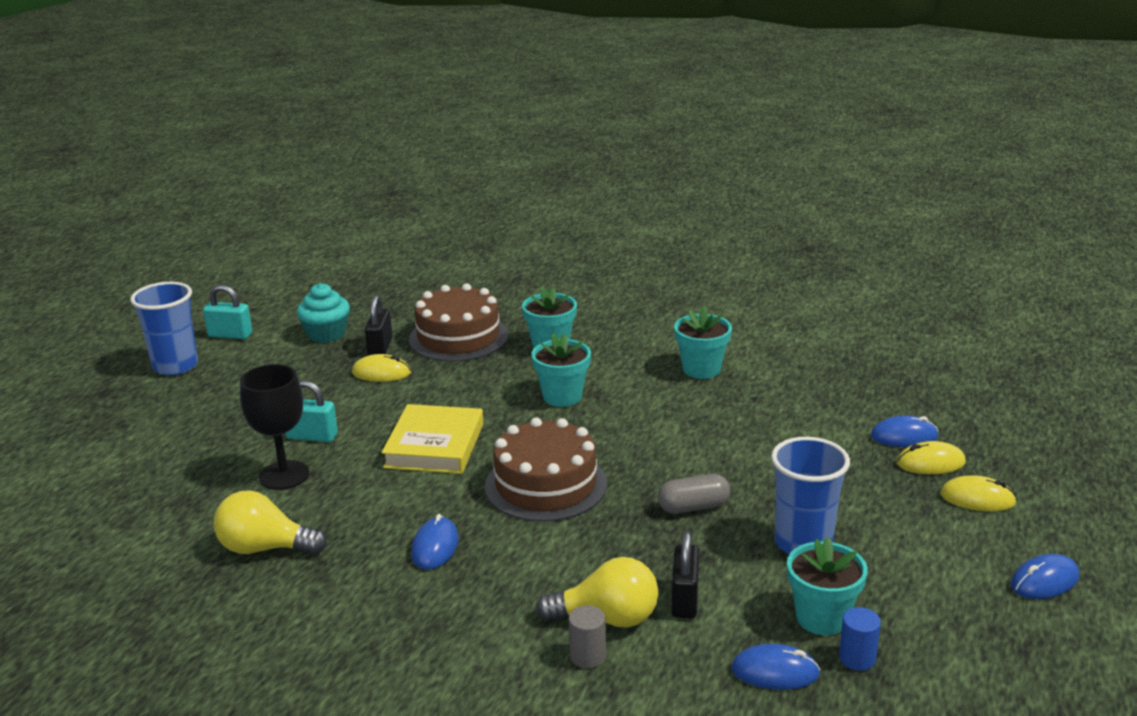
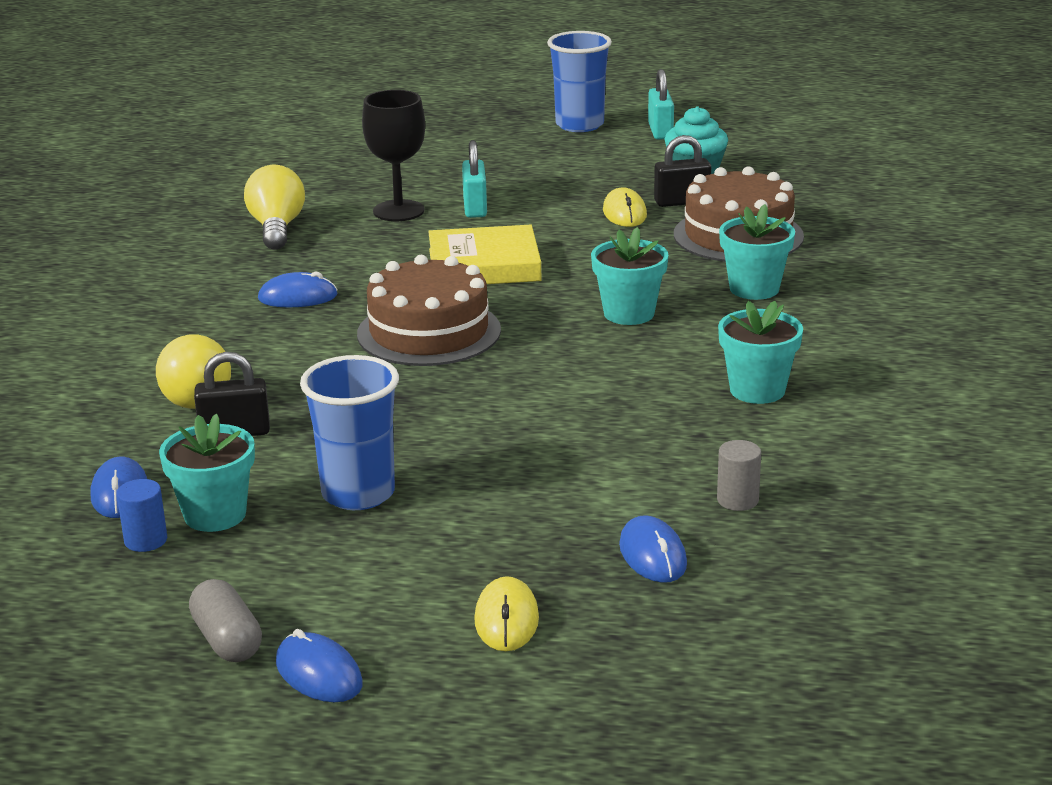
camera: 75 degrees right, 0 degrees up
(587, 656) = (137, 393): grey cylinder -> grey cylinder (737, 500)
(693, 507) = (413, 419): grey capsule -> grey capsule (227, 640)
(930, 463) = (587, 579): yellow mouse -> none

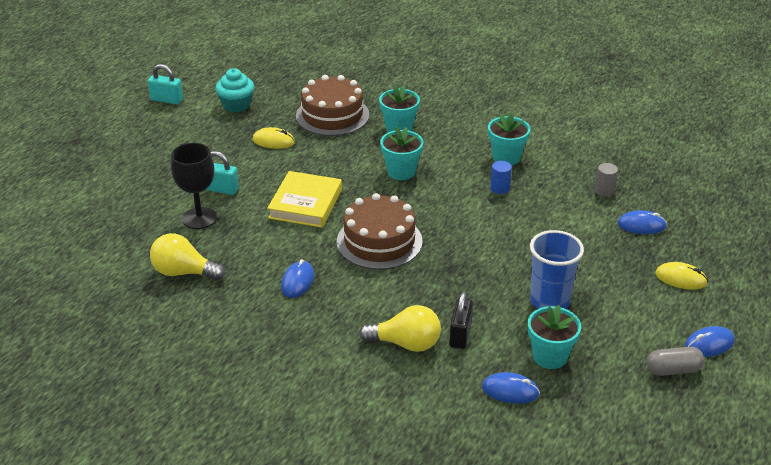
camera: 70 degrees left, 10 degrees up
(146, 540) = (566, 386): blue cylinder -> blue cylinder (500, 188)
(579, 125) = (127, 123): blue cup -> none
(682, 202) = (274, 120): black padlock -> none

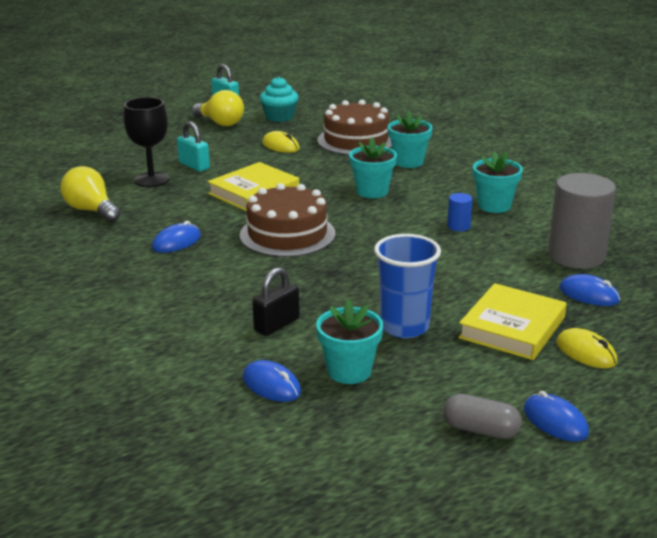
camera: 30 degrees right, 10 degrees down
(406, 343) = (215, 315): yellow light bulb -> yellow light bulb (220, 123)
(604, 190) = (576, 256): grey cylinder -> grey cylinder, size x2.31
(619, 274) = (512, 327): none -> yellow book
(709, 344) = (555, 421): blue mouse -> blue mouse turned 45 degrees clockwise

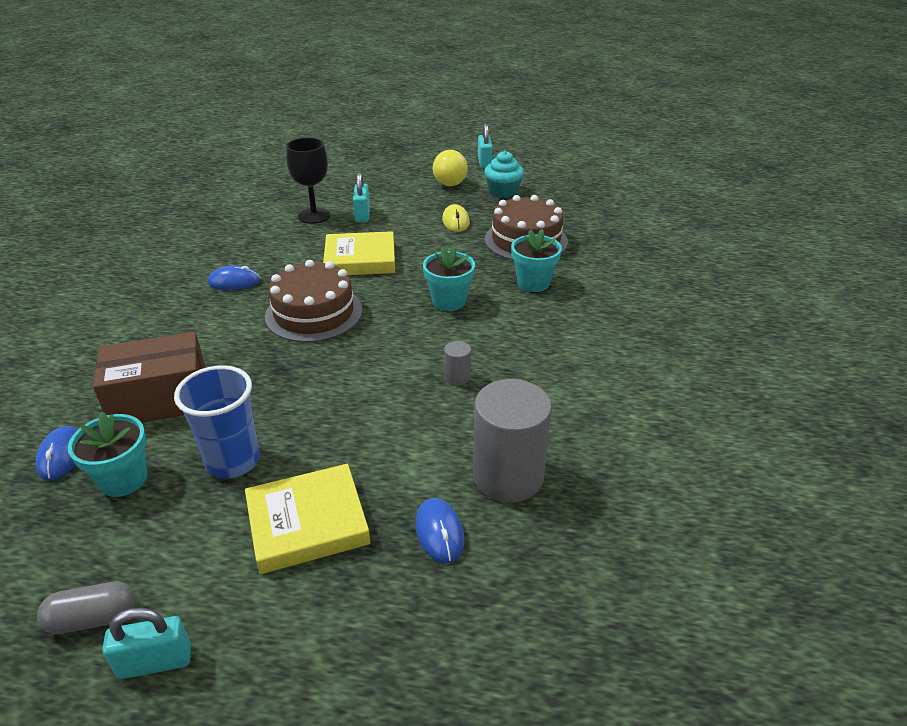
camera: 40 degrees right, 10 degrees up
(91, 210) = (234, 227): yellow light bulb -> none
(277, 325) = (160, 399): black padlock -> brown box
(458, 226) = (457, 377): blue cylinder -> grey cylinder
(480, 430) = (93, 619): grey capsule -> grey capsule turned 75 degrees counterclockwise
(494, 206) = (529, 370): turquoise flower pot -> none
(555, 421) = (155, 662): blue mouse -> turquoise padlock
(586, 352) = (317, 601): yellow mouse -> none

